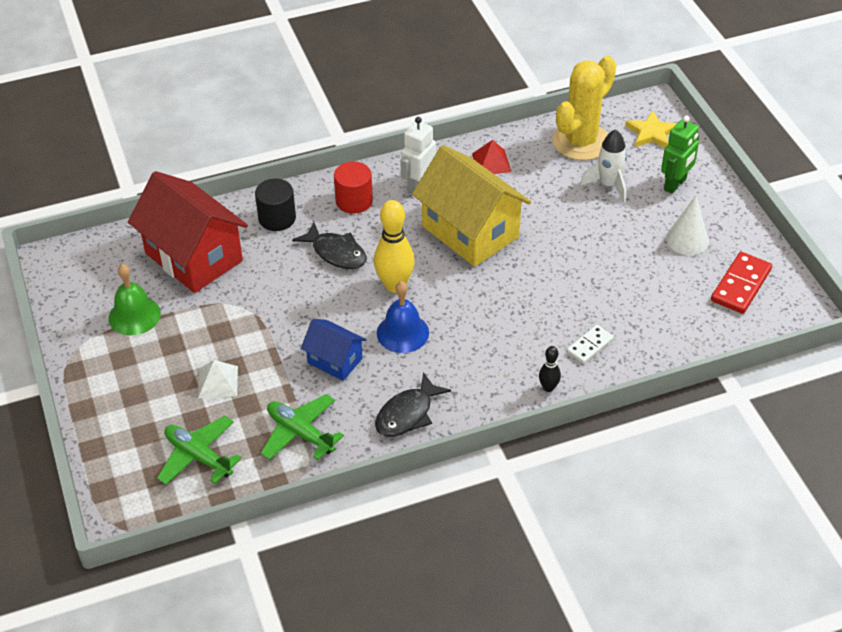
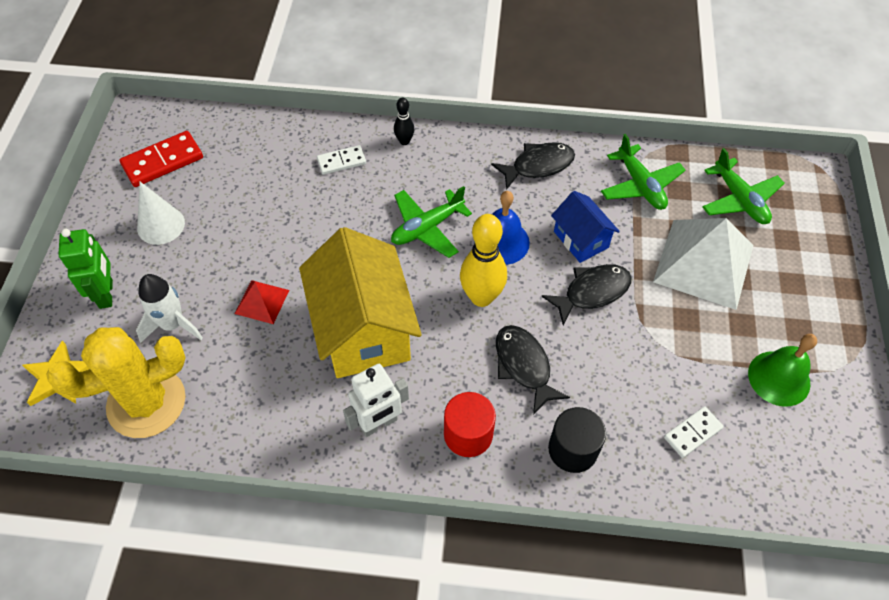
camera: 155 degrees left, 10 degrees up
(194, 257) = (692, 433): red house -> white domino
(218, 382) = (703, 263): white pyramid -> white pyramid, size x2.06
(306, 322) = (592, 292): none -> black fish
(473, 319) = (427, 228): none -> green plane
(491, 162) = (272, 419): red pyramid -> red pyramid (262, 301)
(675, 184) = (106, 294): green robot -> green robot turned 105 degrees clockwise

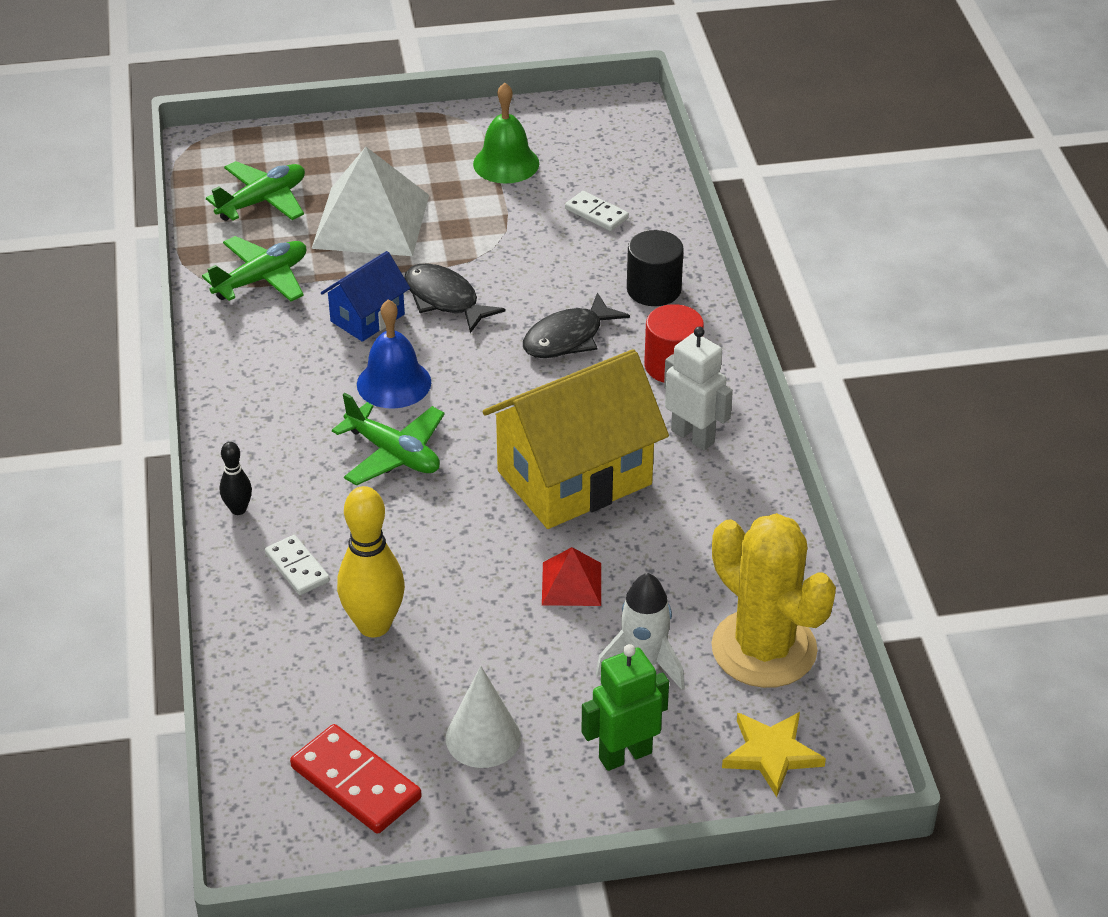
camera: 105 degrees left, 15 degrees down
(481, 297) = (486, 386): yellow bowling pin -> yellow bowling pin (374, 625)
(538, 166) = (251, 370): black fish -> none

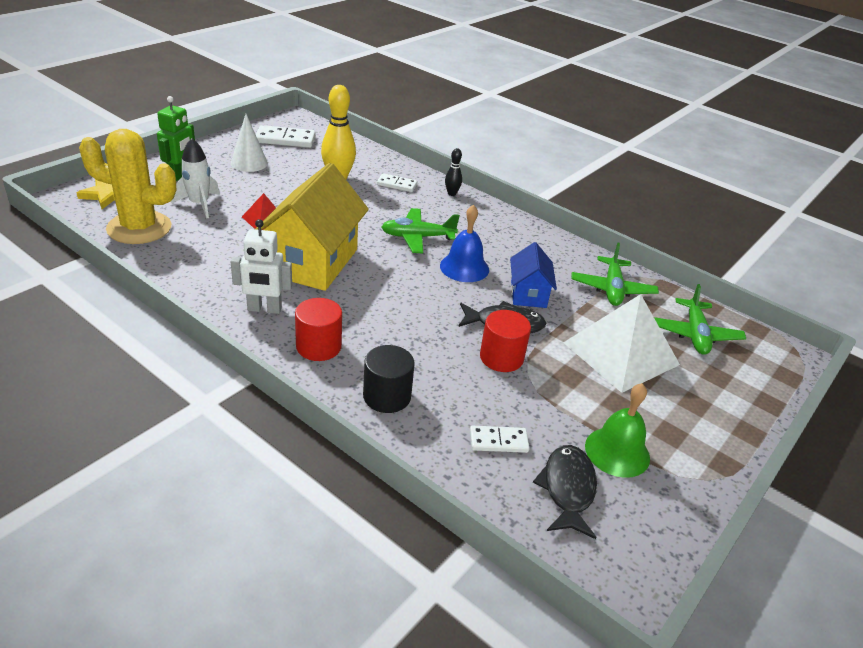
camera: 135 degrees right, 5 degrees down
(355, 783) = (285, 139): red domino -> white domino
(497, 271) = (501, 357): none -> red cylinder
(568, 338) = (404, 334): black fish -> black fish (567, 489)

